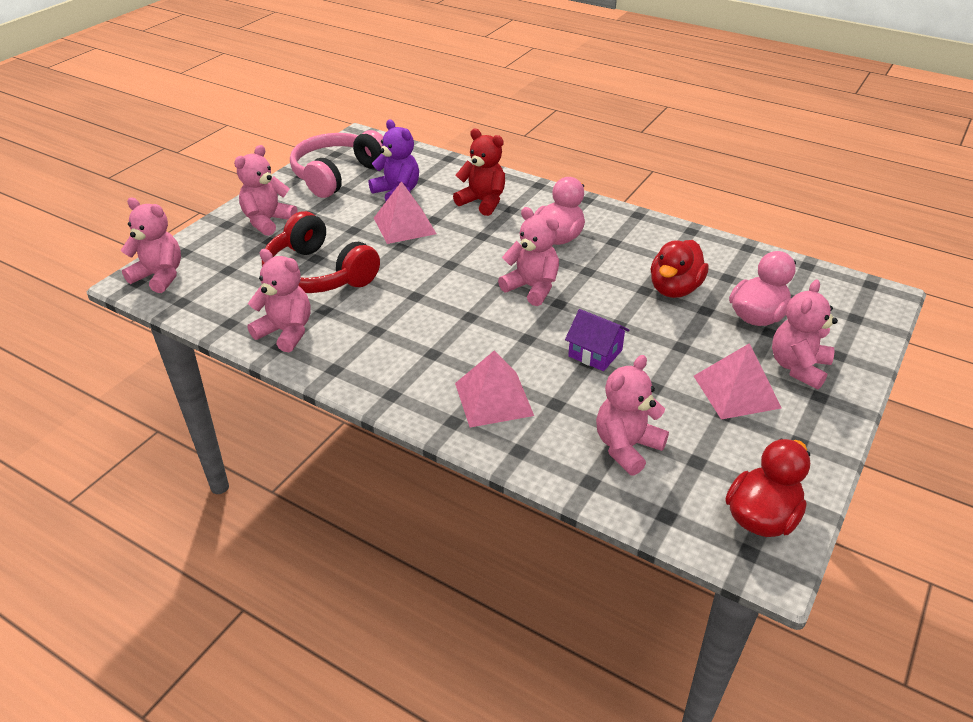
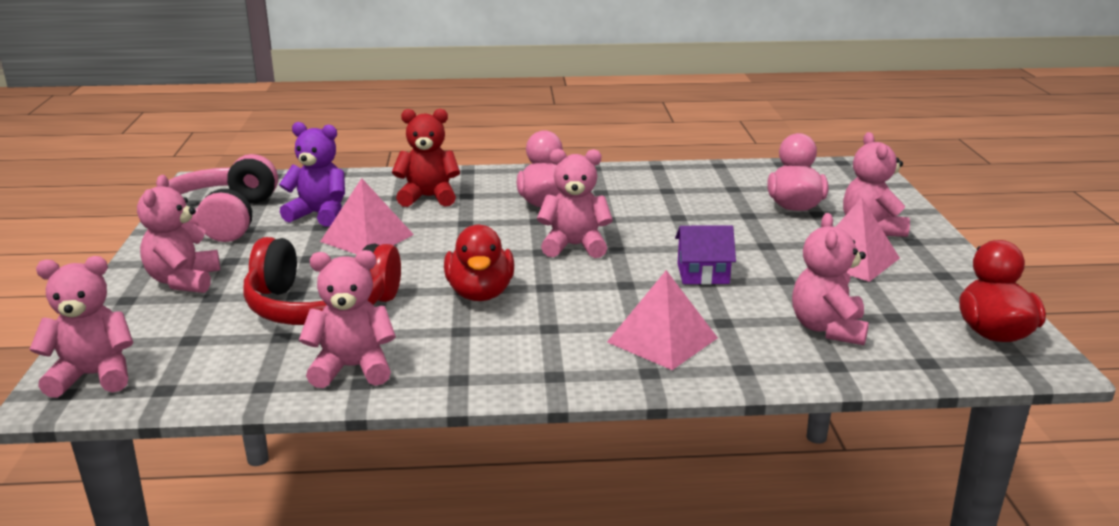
camera: 35 degrees left, 15 degrees down
(674, 289) = (702, 208): red duck -> red duck (480, 294)

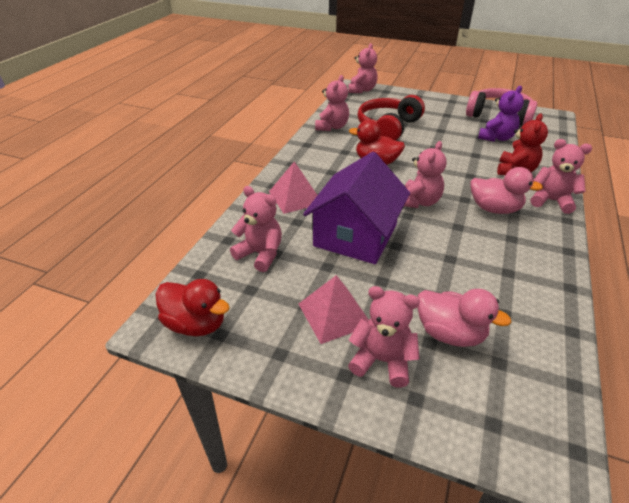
camera: 115 degrees right, 15 degrees up
(183, 281) = (429, 105): pink teddy bear -> pink teddy bear (551, 201)
(367, 238) = (459, 145): pink pyramid -> none
(703, 274) = (355, 235): purple house -> purple house, size x2.18

